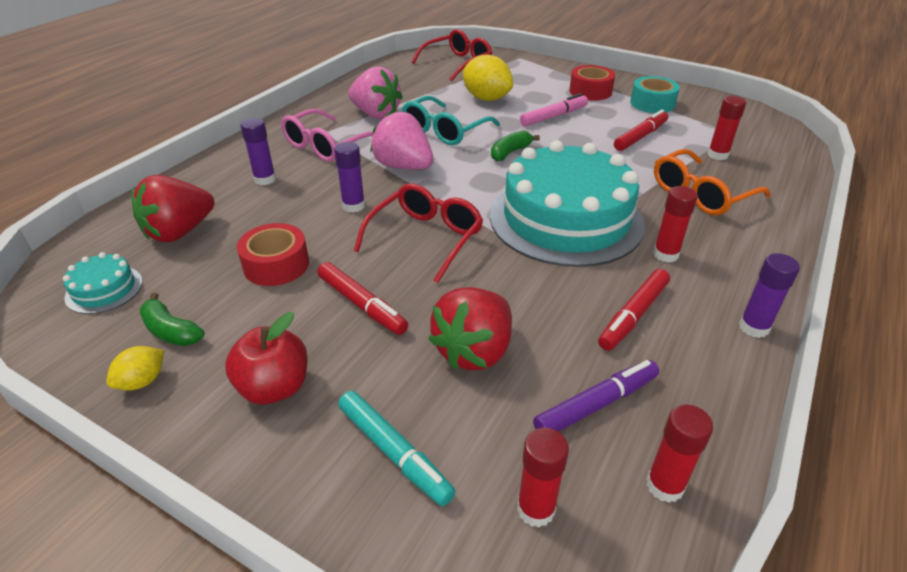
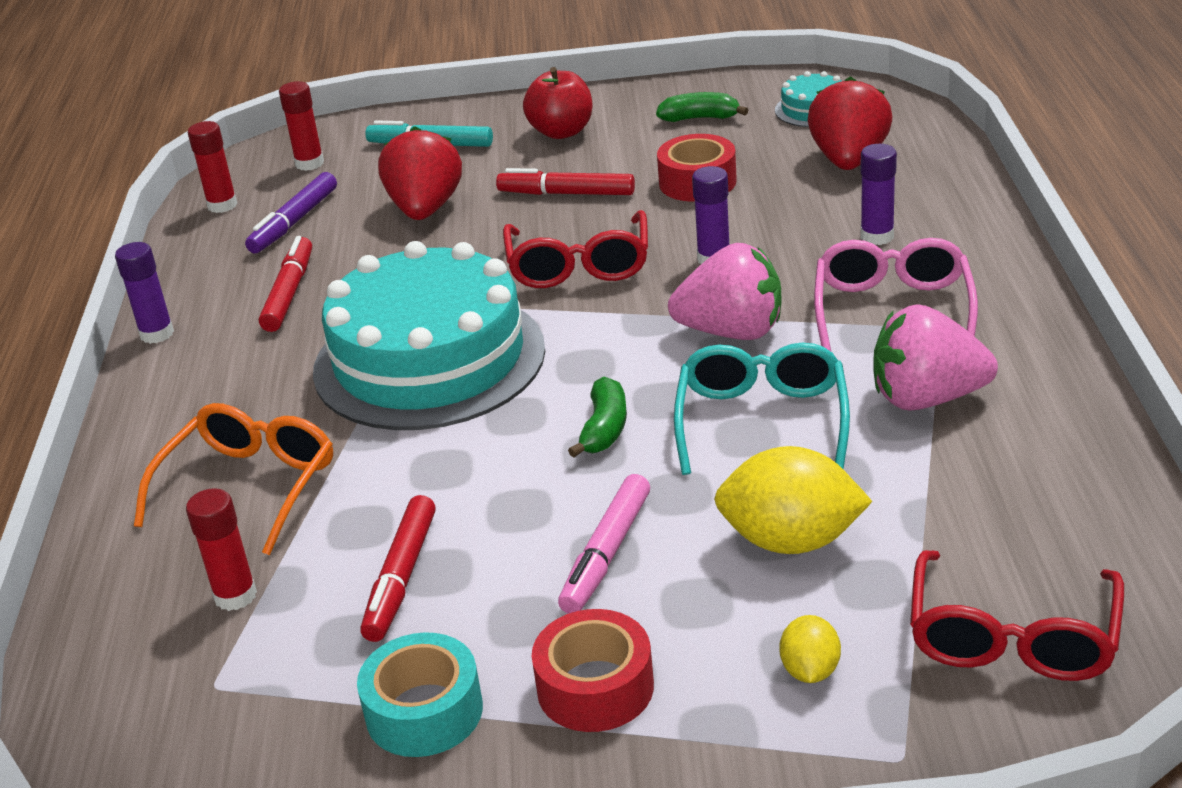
camera: 150 degrees right, 5 degrees down
(142, 381) = (664, 96): yellow lemon -> yellow lemon (810, 670)
(665, 254) = (275, 369): red glue stick -> none

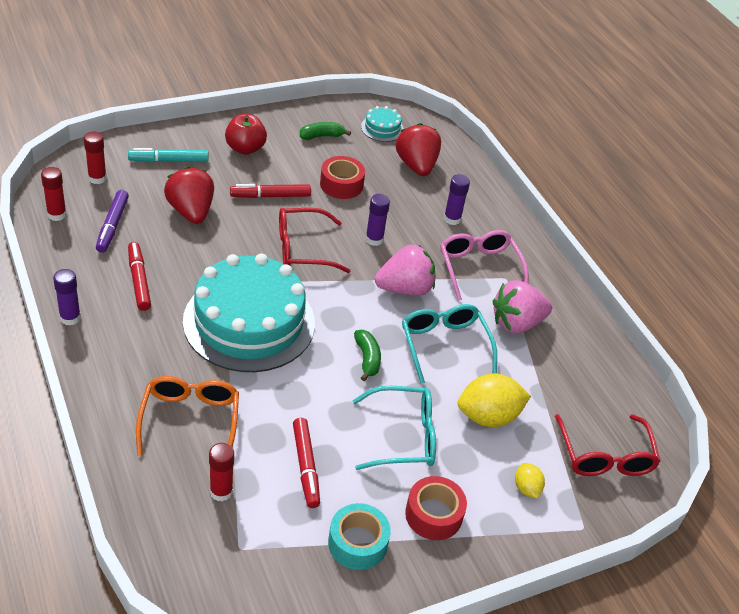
camera: 30 degrees left, 10 degrees up
(579, 266) = (302, 249): red glasses -> red glasses turned 105 degrees clockwise
(606, 554) = (403, 437): pink marker -> turquoise glasses

